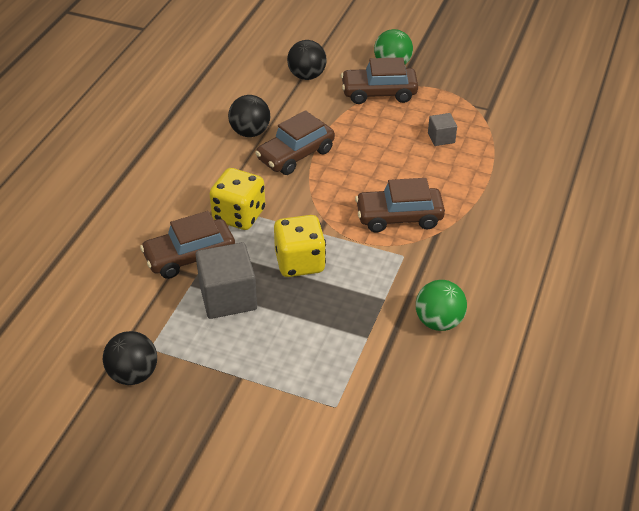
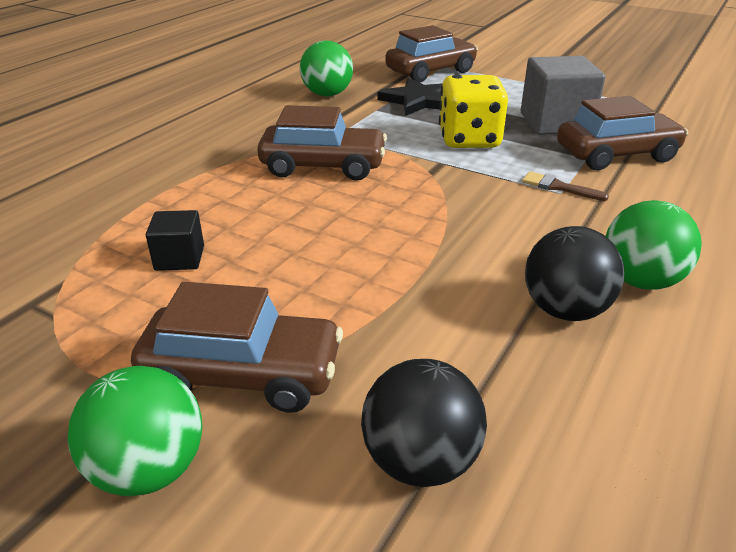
camera: 170 degrees left, 10 degrees down
(133, 374) = (637, 89): black ball -> none
(210, 151) = (640, 281): none -> green ball
(239, 215) = (558, 187): yellow dice -> brown brush
(295, 155) = (467, 257): brown car -> brown car (430, 71)
(349, 321) = (419, 100): none -> black star
(441, 138) = (179, 258): grey cube -> black cube

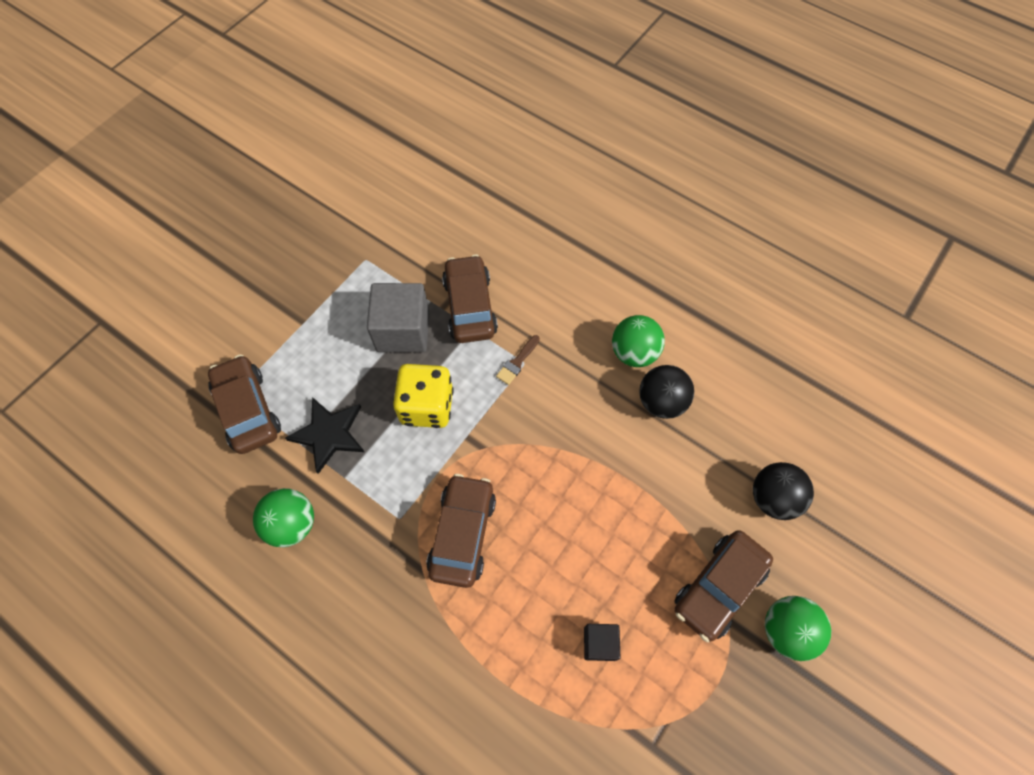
camera: 85 degrees left, 30 degrees up
(242, 374) = (718, 587): brown car -> brown car turned 150 degrees counterclockwise

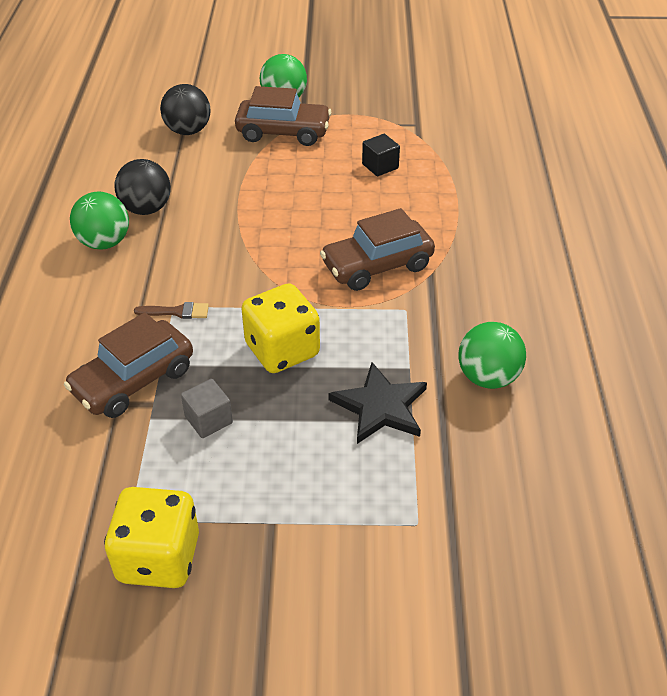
camera: 125 degrees left, 20 degrees down
(248, 410) = (422, 496): brown car -> none
(330, 261) = (159, 558): none -> yellow dice
(403, 330) = (208, 420): grey cube -> grey cube, size x0.52

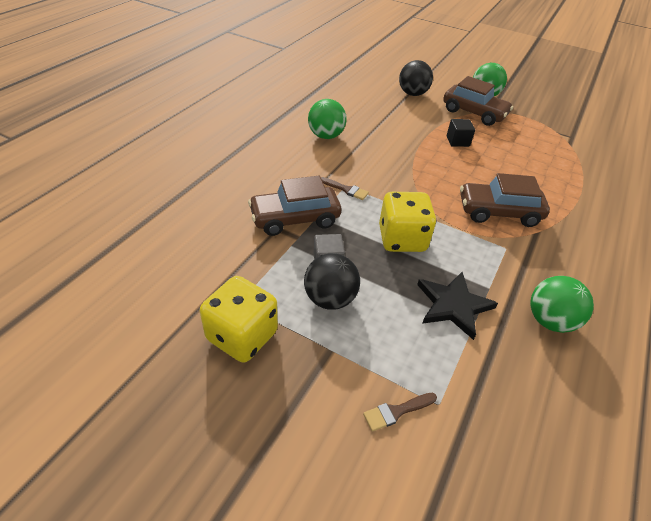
camera: 25 degrees right, 0 degrees up
(146, 209) = (362, 126): black ball -> black ball (330, 299)
(378, 554) = (396, 411): none -> brown brush
(380, 166) = (532, 153): black cube -> black cube (457, 141)

